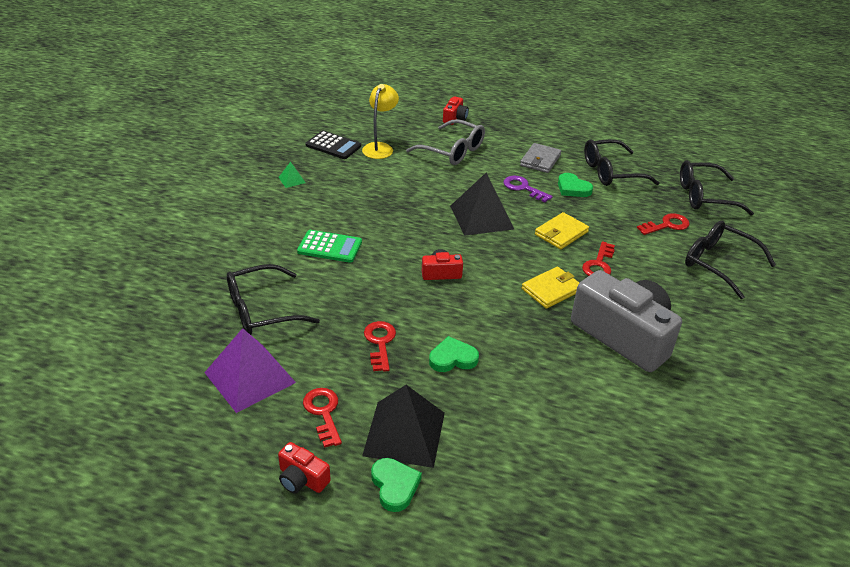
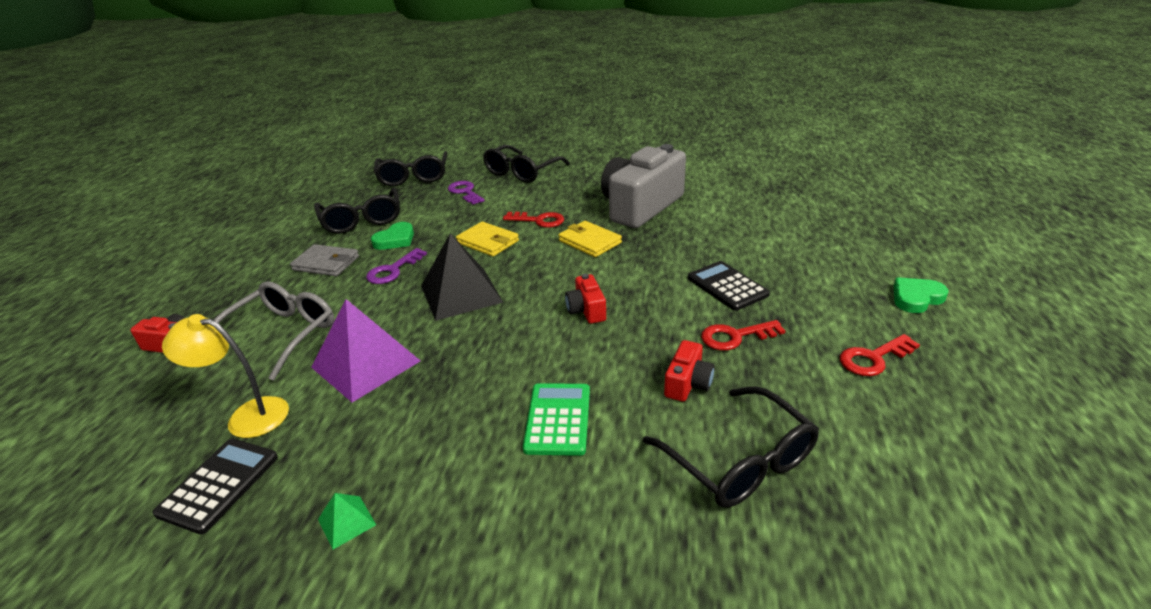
camera: 95 degrees left, 5 degrees down
(249, 377) = (874, 436): purple pyramid -> purple pyramid (366, 364)
(302, 479) = (970, 355): red camera -> red camera (687, 383)
(404, 433) = (851, 301): black pyramid -> none
(452, 358) = (727, 286): green heart -> black calculator
(666, 225) = (465, 192): red key -> purple key

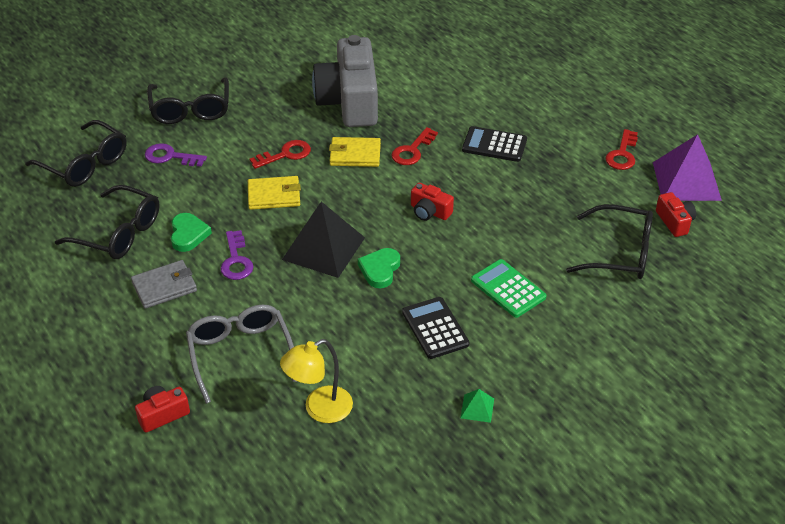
camera: 45 degrees left, 10 degrees up
(219, 485) = (375, 446): black calculator -> black calculator (435, 328)
(366, 364) = (341, 333): purple pyramid -> purple pyramid (686, 181)
(687, 383) = (548, 226): red camera -> red camera (674, 222)
(736, 336) = (540, 180): red key -> red key (412, 150)
(916, 298) = (606, 98): green heart -> green heart (380, 270)

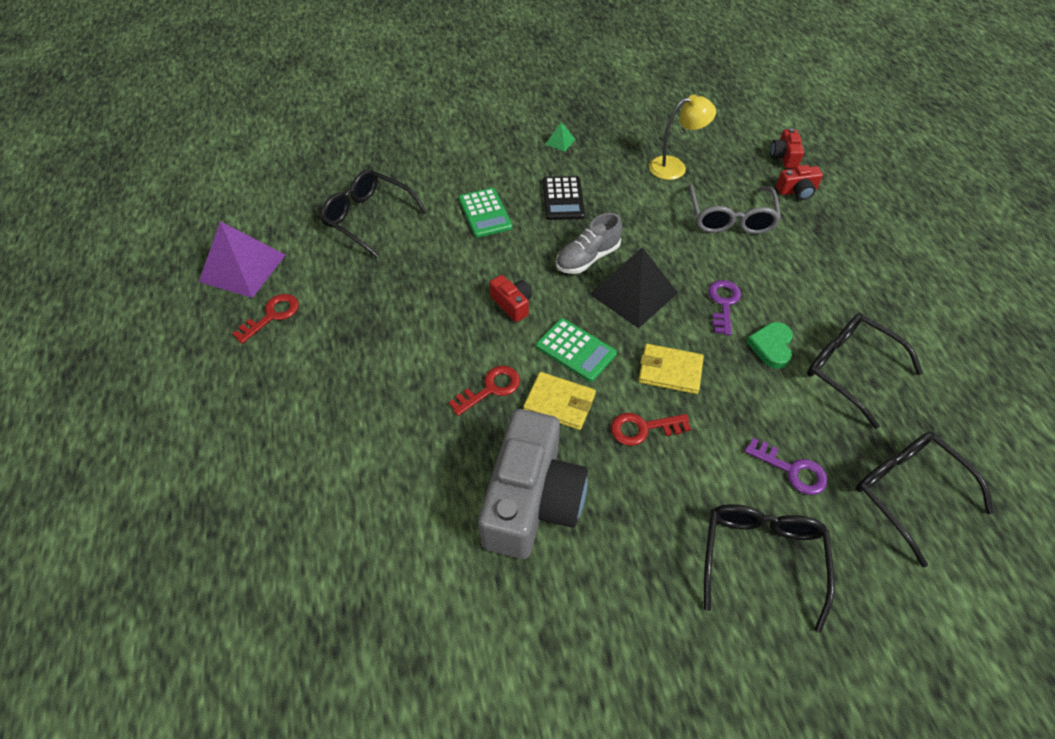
camera: 160 degrees left, 10 degrees up
(164, 287) = (797, 294): grey wallet -> none
(357, 191) = (576, 350): none -> green calculator
(380, 270) = (587, 258): green heart -> grey shoe
(494, 145) = (394, 369): black calculator -> none
(674, 222) = (296, 232): red camera -> red camera (784, 157)

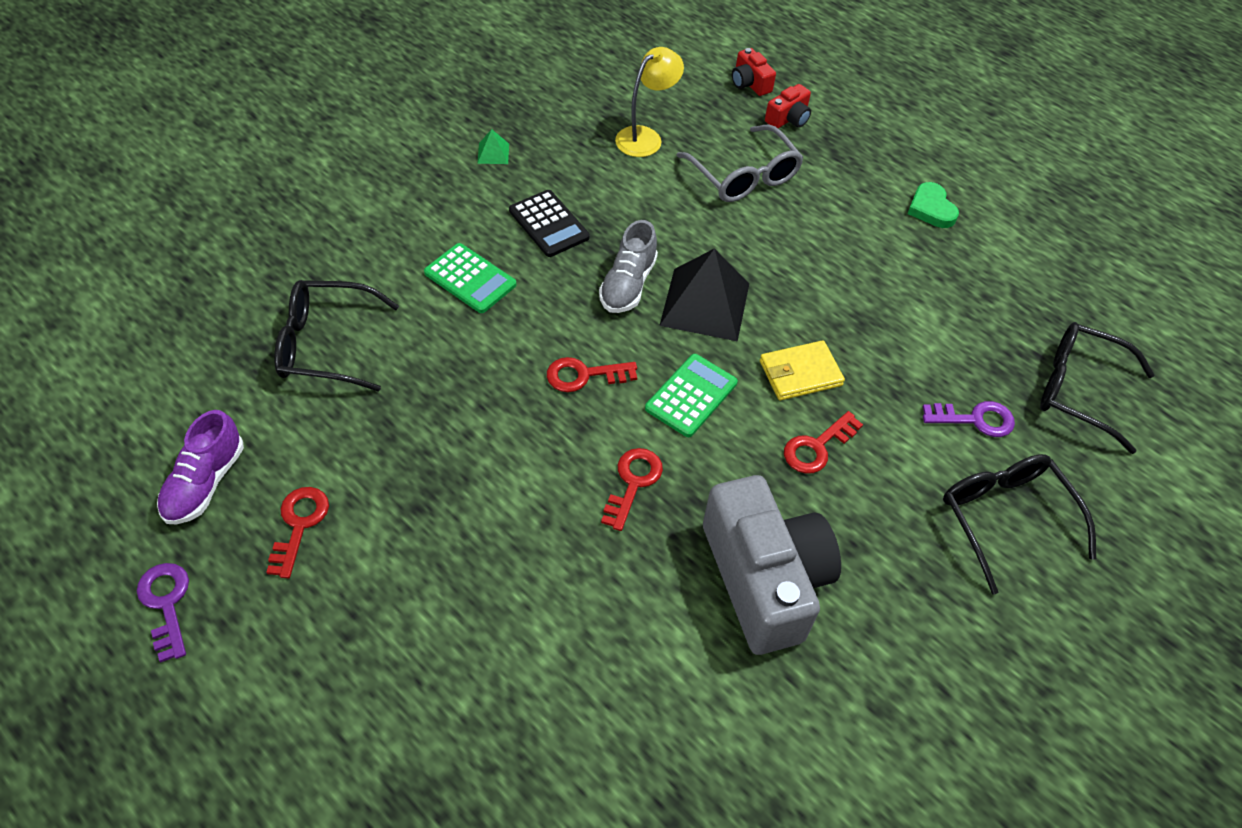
camera: 35 degrees left, 0 degrees up
(242, 268) = (205, 483): purple pyramid -> purple shoe
(512, 304) = (584, 375): red camera -> red key
(559, 403) = (716, 462): yellow wallet -> none
(576, 350) = (691, 396): green calculator -> green calculator turned 60 degrees counterclockwise
(723, 304) = (801, 276): purple key -> purple key (166, 604)
(771, 346) = (876, 302): green heart -> green heart (931, 209)
(849, 369) = (958, 293): black glasses -> none

